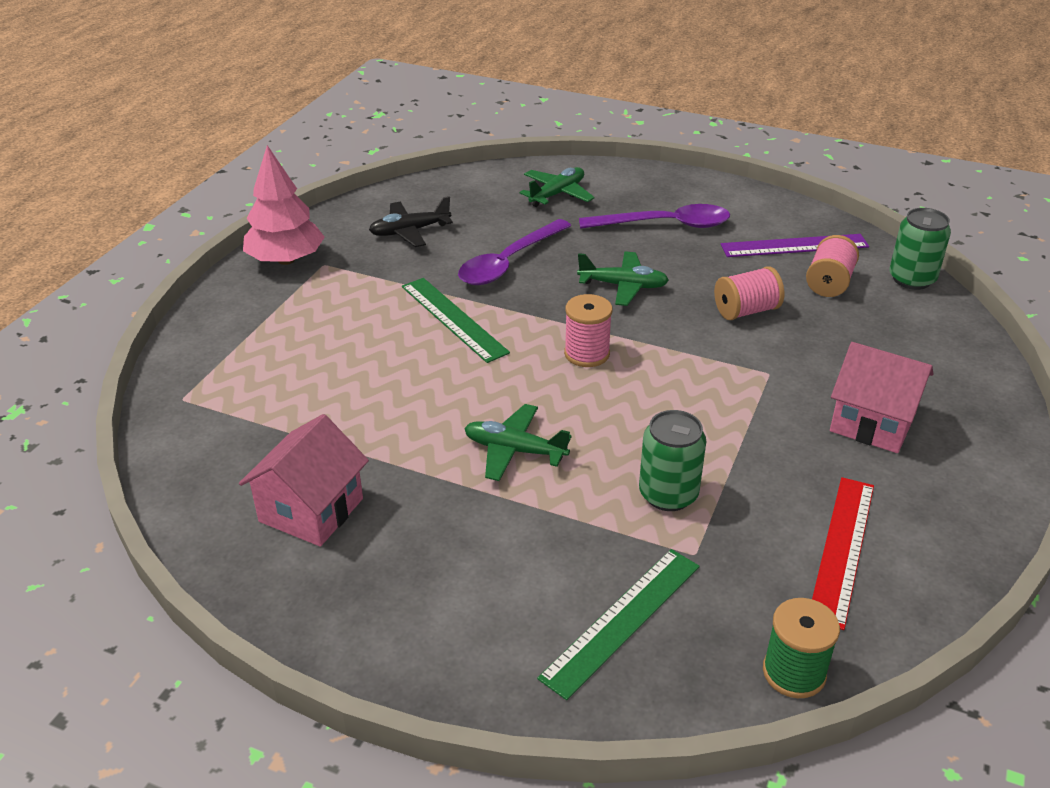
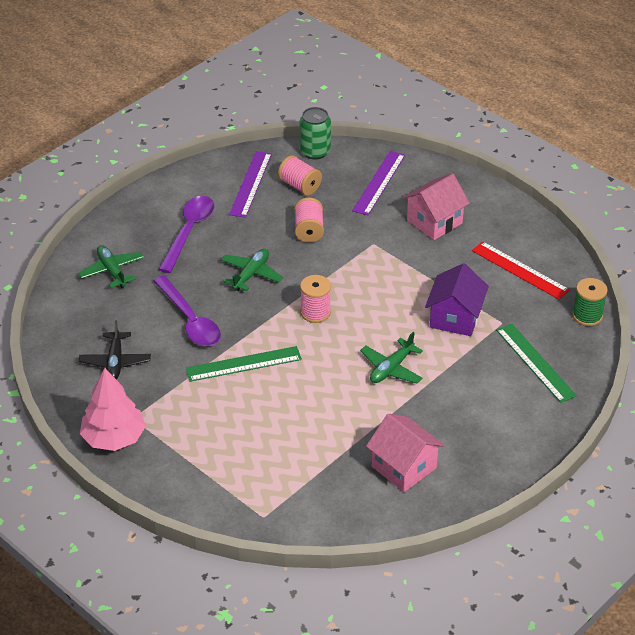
camera: 70 degrees left, 5 degrees up
(668, 494) = (455, 318): green can -> purple house
(906, 348) = (379, 182): none -> purple ruler

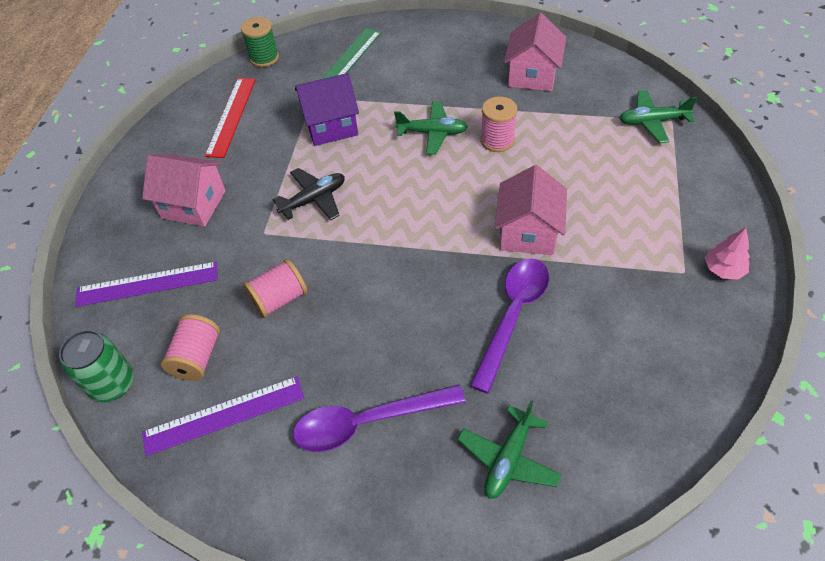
camera: 120 degrees left, 10 degrees up
(114, 438) = (723, 269): pink tree -> pink tree, size x0.53
(115, 362) = (637, 341): black plane -> black plane (314, 199)
(243, 364) = (528, 232): green ruler -> pink house
(251, 274) = (394, 307): green plane -> green plane (652, 122)
(315, 312) = (407, 220): pink spool -> pink spool (497, 140)

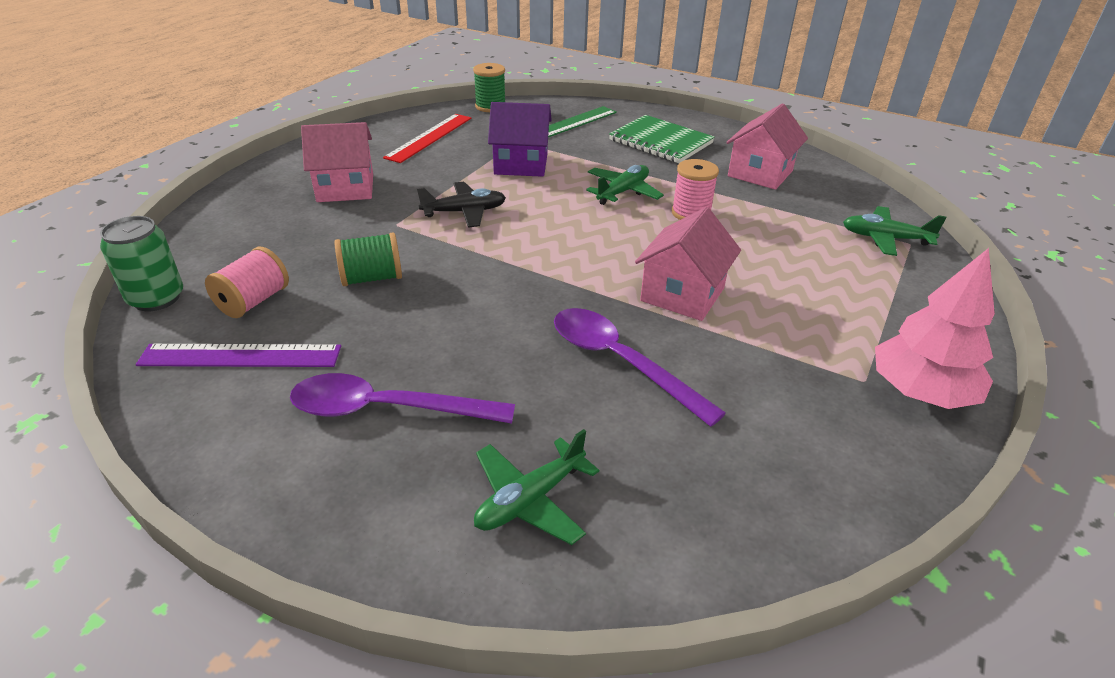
camera: 15 degrees right, 15 degrees down
(147, 284) = (254, 233): purple ruler -> none
(193, 204) = (345, 188): pink house -> pink house turned 45 degrees counterclockwise
(279, 299) = (372, 278): pink spool -> green spool
(432, 133) = (623, 192): green plane -> green plane turned 75 degrees counterclockwise
(436, 60) = (660, 142): none -> green notebook
(513, 316) = (620, 362): purple spoon -> purple spoon turned 90 degrees counterclockwise
(723, 269) = (920, 392): pink tree -> pink tree, size x1.87

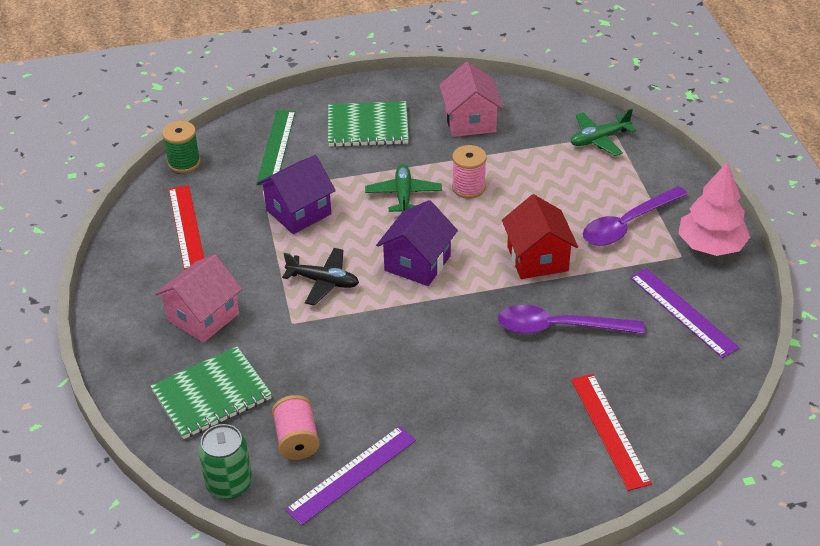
camera: 40 degrees left, 5 degrees up
(260, 235) = (211, 395): none -> green notebook
(372, 278) = (344, 372): green spool -> none
(387, 409) = (481, 440): purple spoon -> purple spoon (627, 224)
(464, 212) = (323, 282): black plane -> black plane turned 75 degrees clockwise
(530, 499) = (609, 430): green plane -> red ruler
(561, 239) = (417, 263): none -> purple house
(682, 294) = (537, 259): pink house -> red house
(795, 436) = (683, 312): none -> purple ruler

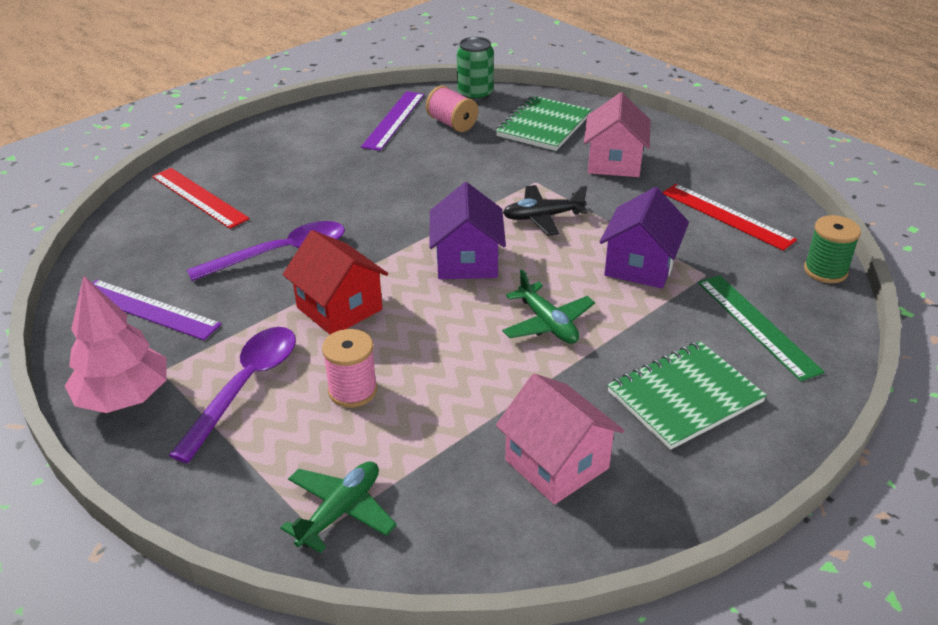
camera: 150 degrees right, 5 degrees down
(468, 188) = (478, 361): pink spool -> pink spool (352, 391)

